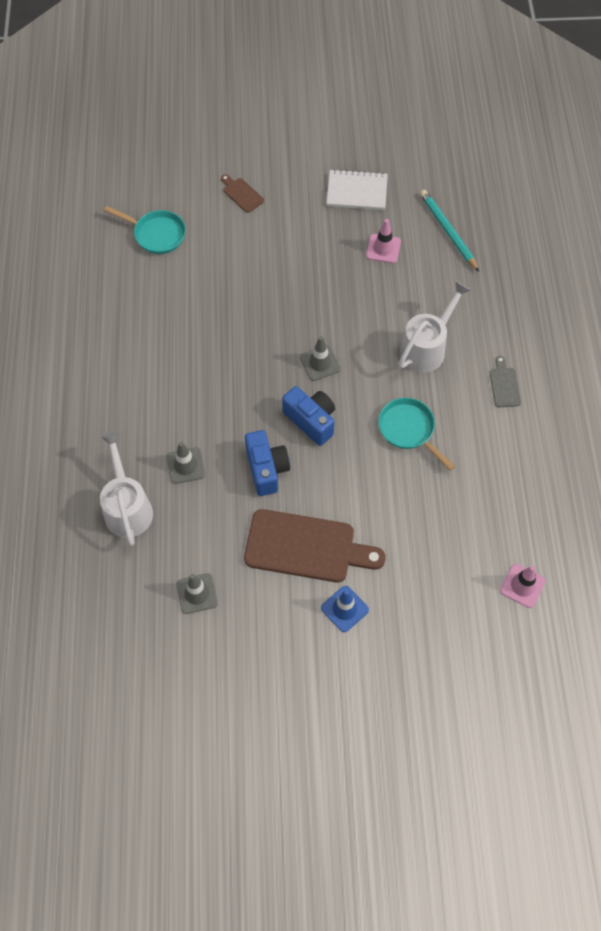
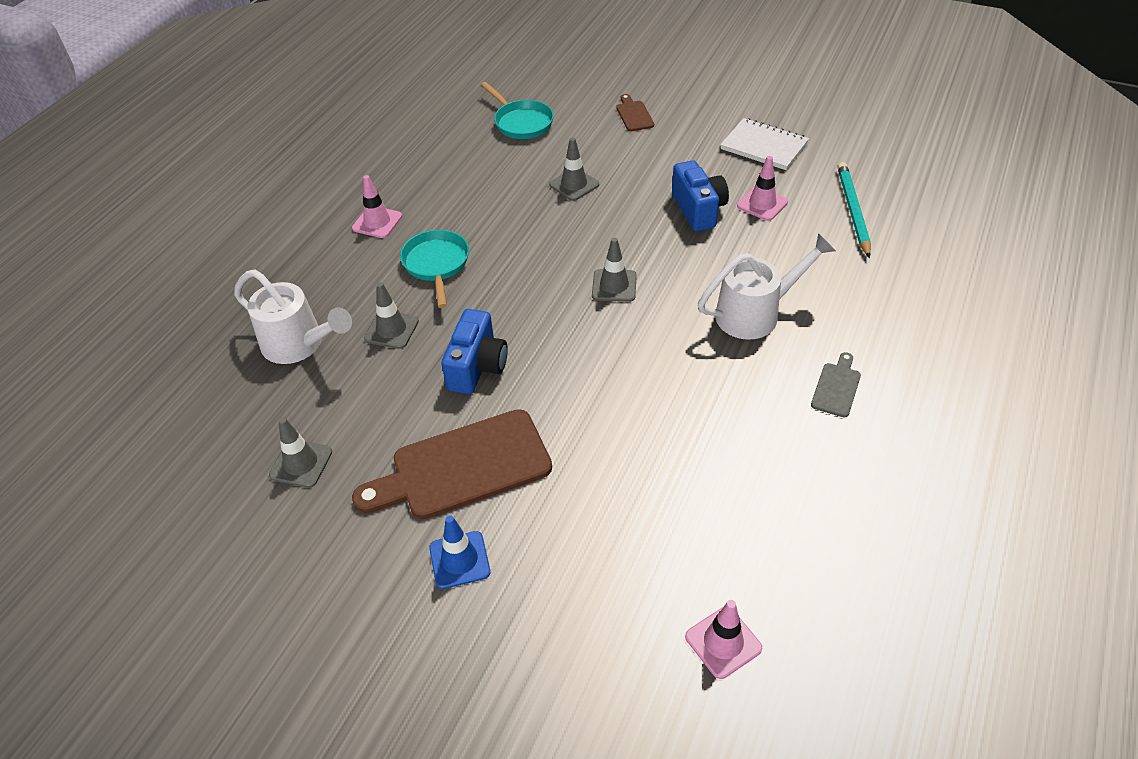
camera: 30 degrees right, 15 degrees down
(107, 377) = (377, 222): none -> pink traffic cone
(127, 506) = (300, 345): white watering can -> white watering can turned 105 degrees clockwise
(237, 282) = (574, 185): none -> grey traffic cone
(306, 547) = (463, 467): brown cutting board -> brown cutting board turned 120 degrees clockwise
(311, 421) = (564, 338): blue camera -> blue camera (698, 210)
(409, 430) = (678, 391): turquoise pan -> turquoise pan (436, 265)

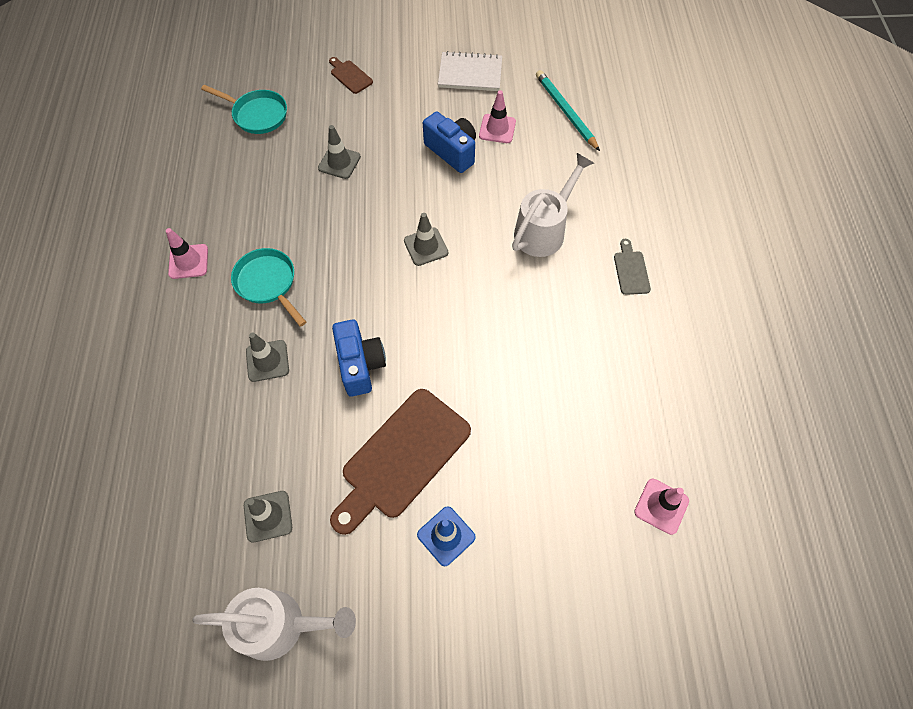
camera: 30 degrees left, 15 degrees up
(300, 345) = (195, 409): white watering can -> white watering can (281, 625)

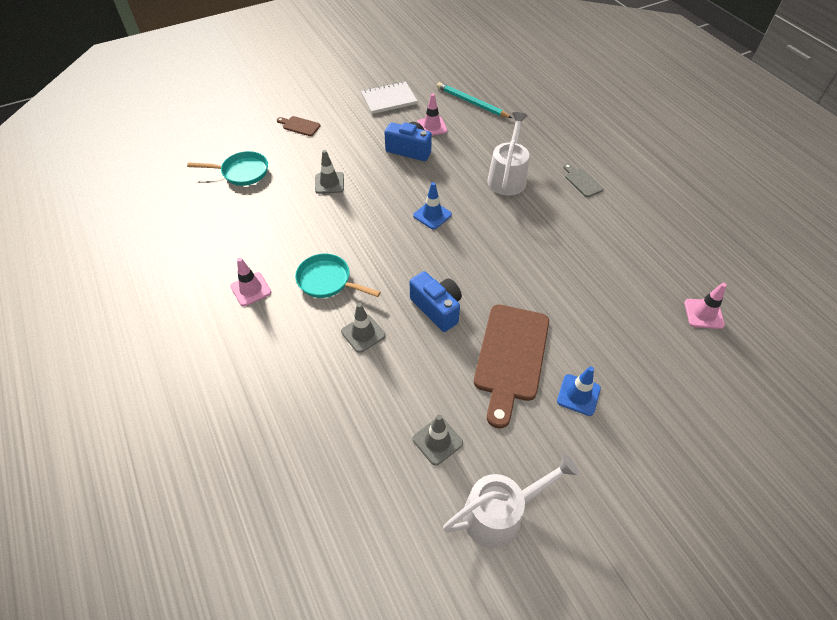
camera: 25 degrees left, 10 degrees down
(426, 247) = (432, 215): grey traffic cone -> blue traffic cone

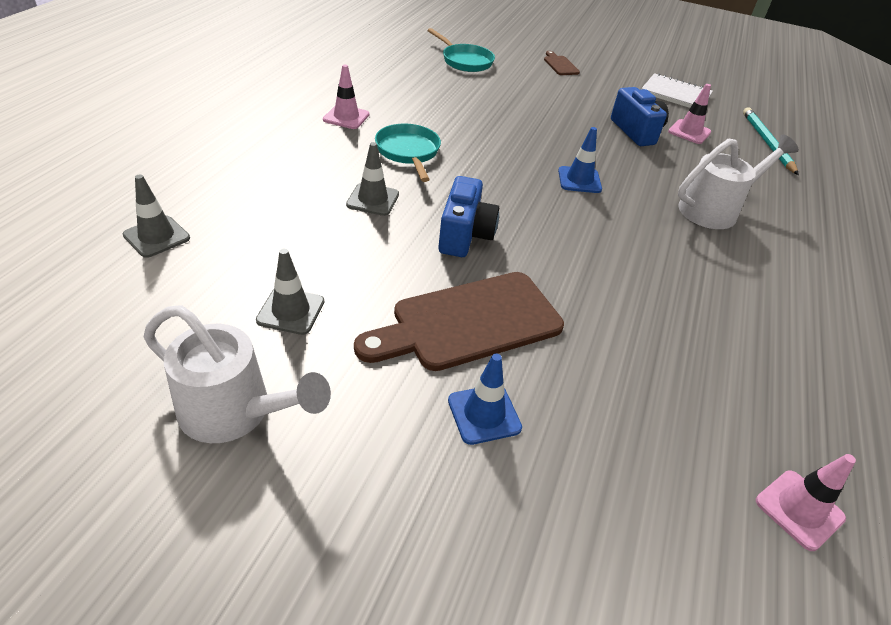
camera: 45 degrees right, 10 degrees down
(329, 183) = (522, 106): grey traffic cone -> grey traffic cone (156, 237)
(582, 181) = (811, 272): grey cutting board -> none

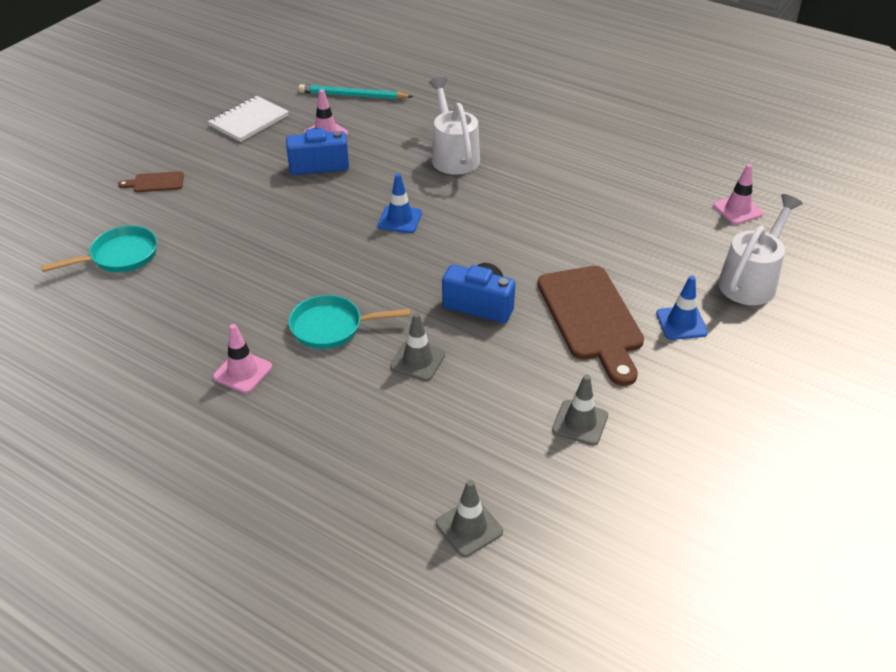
camera: 75 degrees left, 0 degrees up
(236, 413) = (691, 454): white watering can -> white watering can (751, 280)

